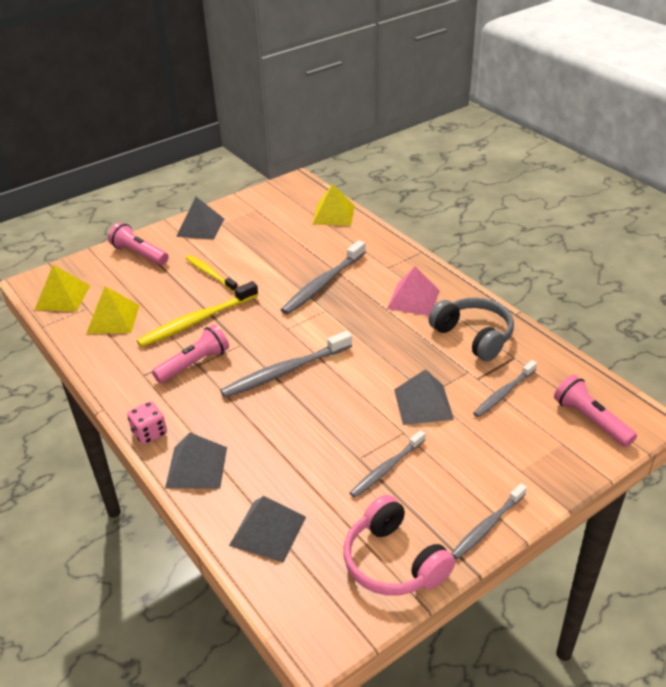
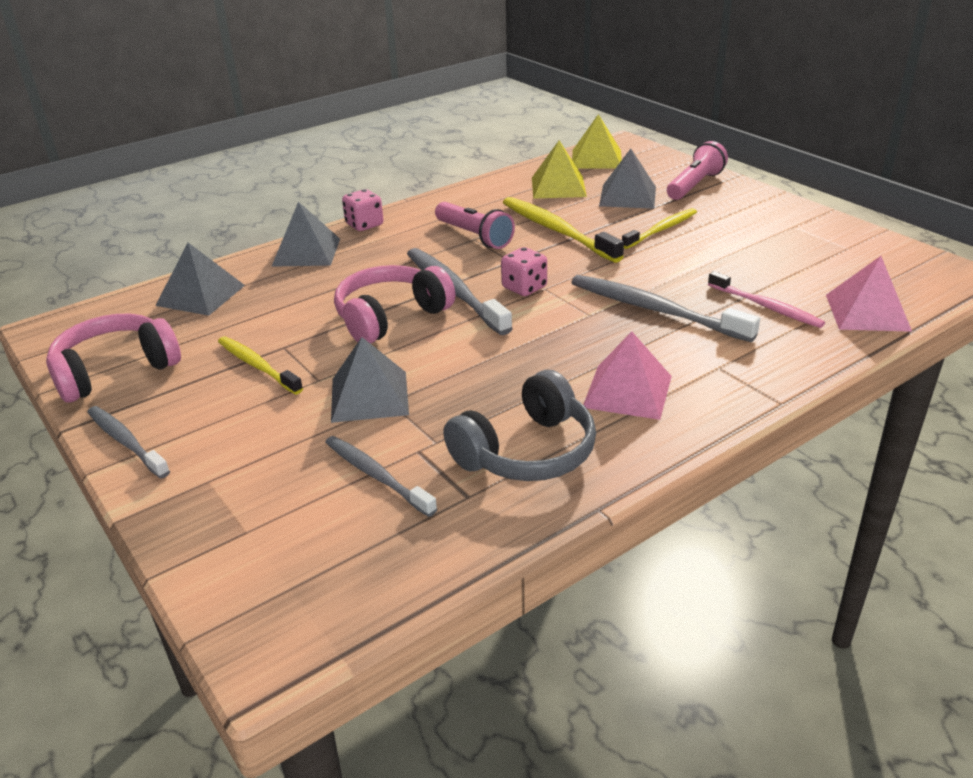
camera: 90 degrees right, 5 degrees down
(200, 227) = (775, 214): grey pyramid -> grey pyramid (628, 196)
(285, 337) = (524, 287): none -> pink dice
(320, 402) = (390, 317): none -> pink headphones
(323, 245) = (766, 307): none -> pink toothbrush
(333, 214) = (867, 312): yellow pyramid -> pink pyramid
(386, 469) = (257, 366): grey toothbrush -> yellow toothbrush
(590, 420) = (287, 574): pink flashlight -> none

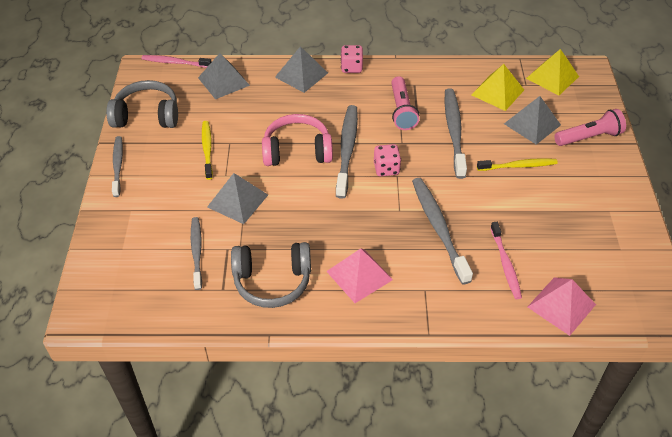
camera: 35 degrees right, 15 degrees up
(100, 304) = (175, 62): none -> pink toothbrush
(115, 370) = (147, 115): pink headphones -> grey headphones
(557, 230) = (454, 131): yellow toothbrush -> grey toothbrush

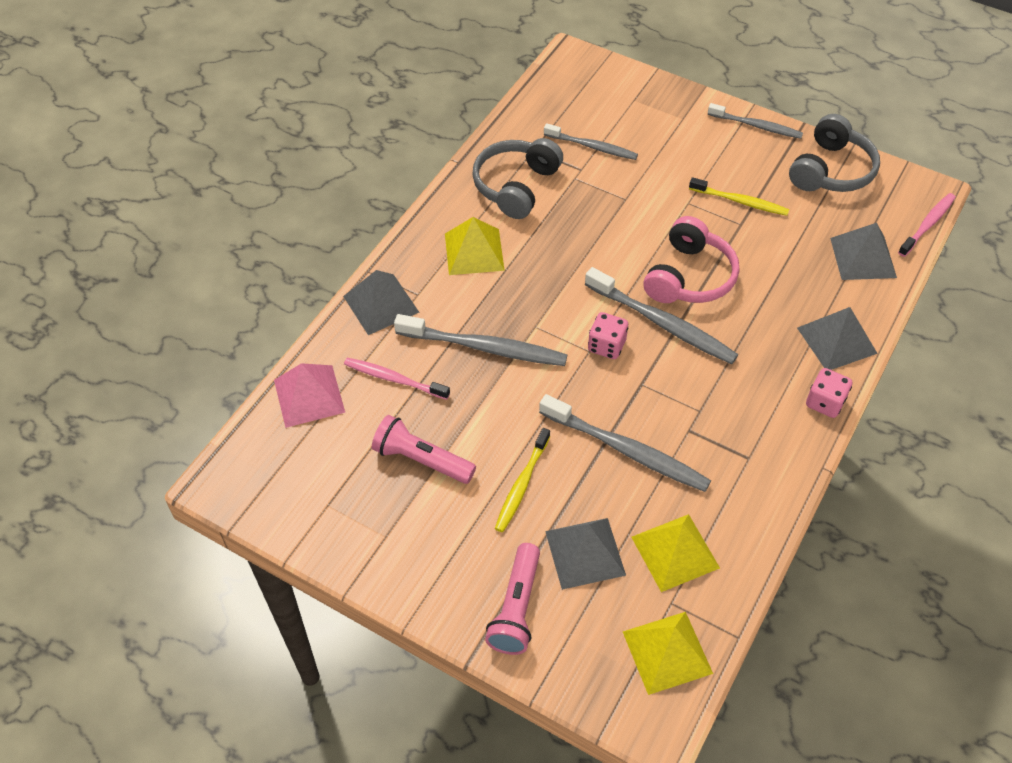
camera: 120 degrees right, 5 degrees up
(237, 201) = (642, 199): grey pyramid -> grey pyramid (380, 304)
(359, 275) = (474, 251): pink pyramid -> yellow pyramid
(402, 111) = (701, 414): pink flashlight -> pink flashlight (421, 459)

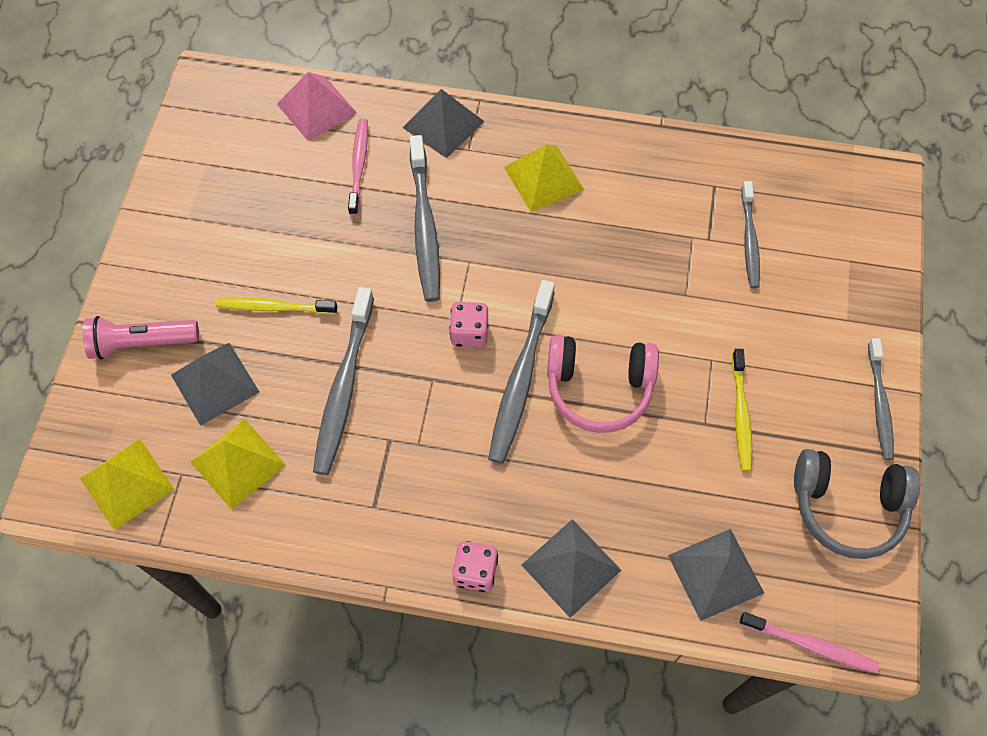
camera: 70 degrees right, 10 degrees up
(421, 459) = (276, 217): pink flashlight -> none
(516, 186) = (652, 186): grey headphones -> none

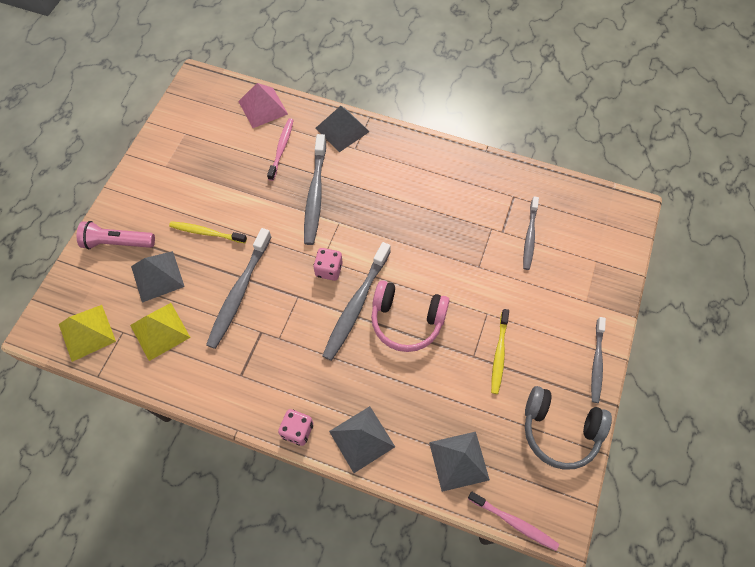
camera: 10 degrees right, 0 degrees up
(543, 178) = (400, 174): yellow pyramid -> none

